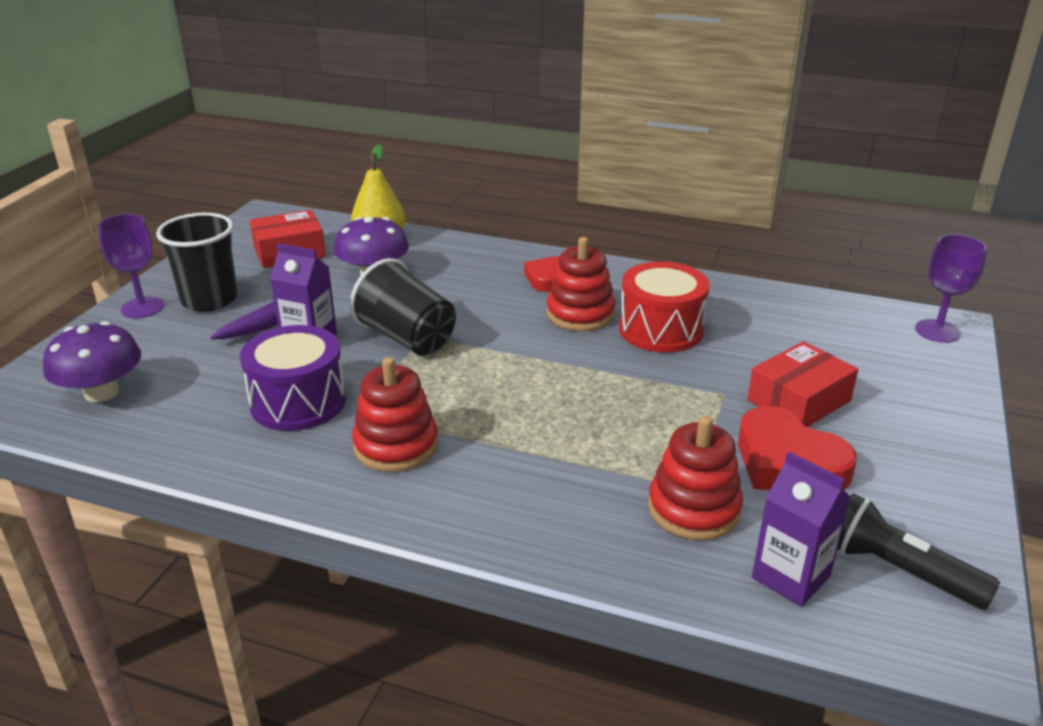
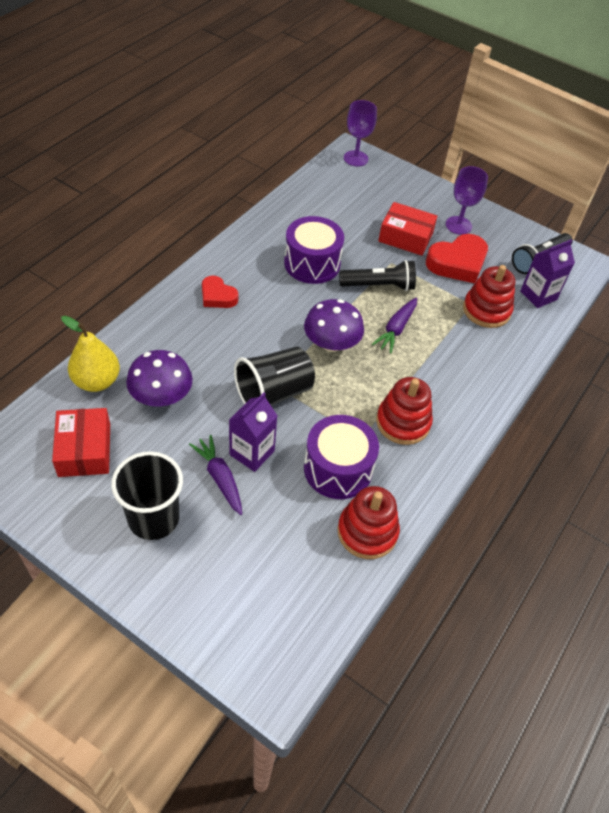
camera: 80 degrees left, 20 degrees up
(102, 392) = (284, 600): purple mushroom -> purple mushroom (331, 343)
(142, 308) = (145, 573): purple goblet -> purple goblet (458, 225)
(580, 314) = (277, 294): red stacking toy -> red stacking toy (367, 532)
(580, 417) = (396, 329): none -> purple carrot
(661, 330) = (312, 263): red drum -> purple drum
(662, 390) = (379, 286): none -> black flashlight
(799, 401) = (405, 237): red box -> red box turned 45 degrees counterclockwise

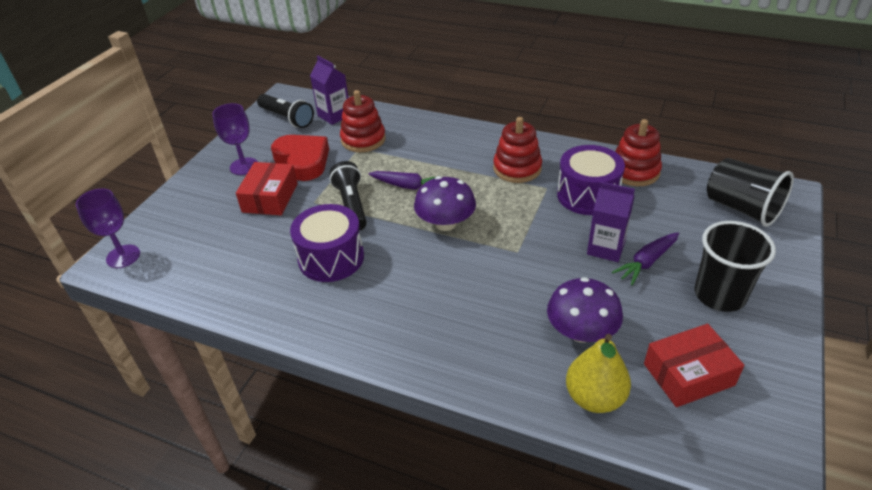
camera: 95 degrees left, 10 degrees down
(217, 296) = (411, 325): red heart -> none
(273, 393) = (529, 249): black cup -> black cup (742, 208)

